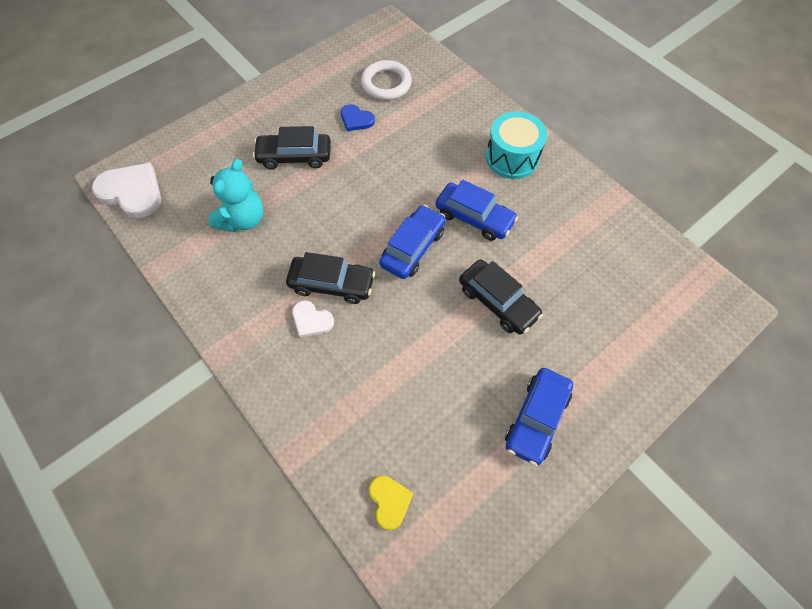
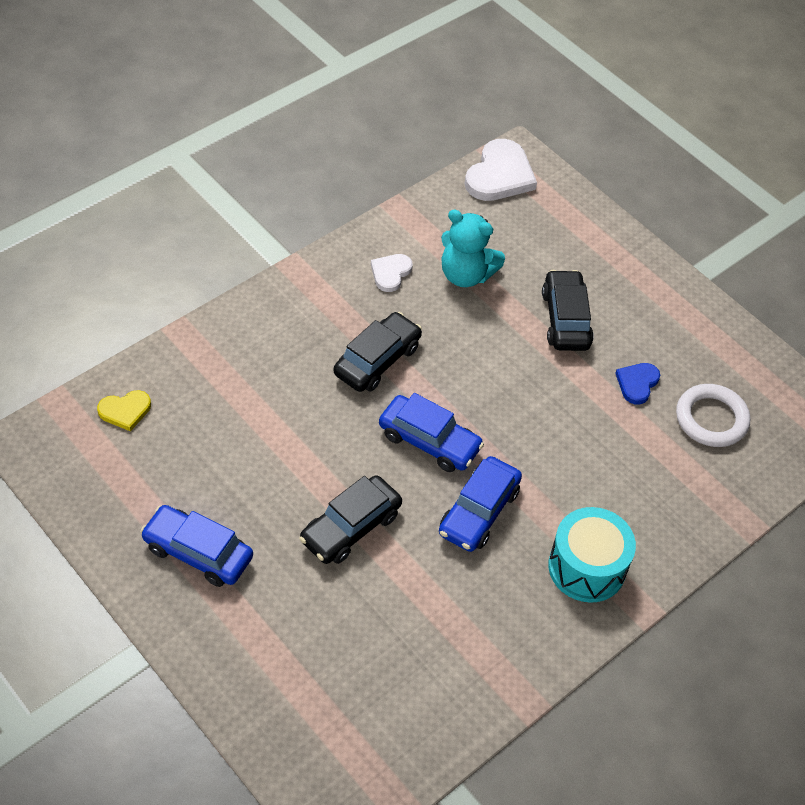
camera: 85 degrees right, 10 degrees down
(311, 320) = (331, 343): white heart -> white heart (390, 273)
(332, 284) = (377, 360): black car -> black car turned 150 degrees counterclockwise

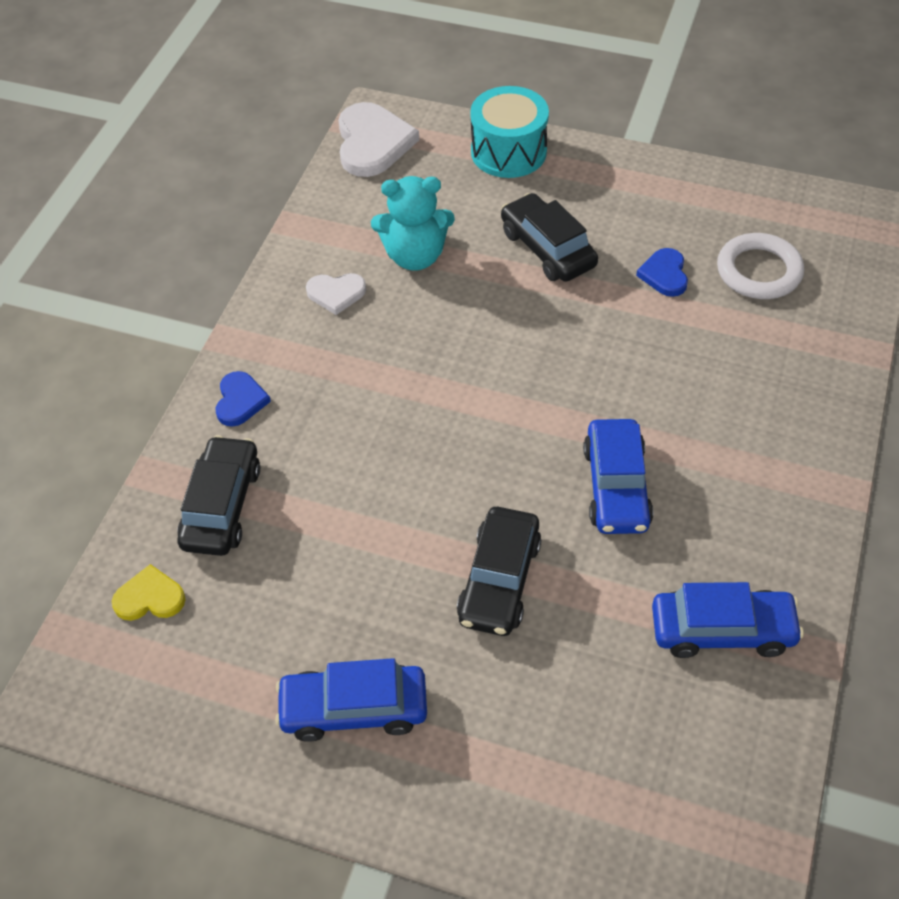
camera: 25 degrees left, 0 degrees up
(125, 411) = (150, 597): yellow heart -> yellow heart turned 135 degrees counterclockwise
(272, 314) = (240, 401): none -> blue heart
(377, 360) = (391, 389): black car -> black car (222, 506)
(390, 273) = (336, 293): white heart -> white heart turned 90 degrees counterclockwise
(429, 441) = (510, 443): blue car -> blue car (722, 630)
(586, 567) = (764, 481): turquoise drum -> turquoise drum (508, 152)

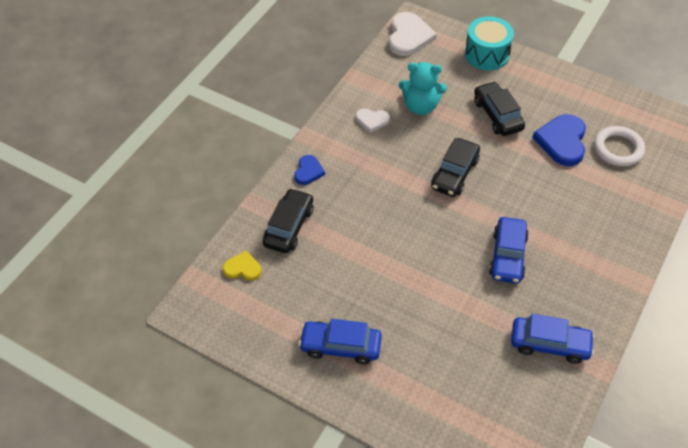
camera: 10 degrees right, 0 degrees up
(499, 580) = (432, 294): black car -> black car (454, 173)
(664, 274) = (562, 141): blue heart -> blue heart, size x1.79

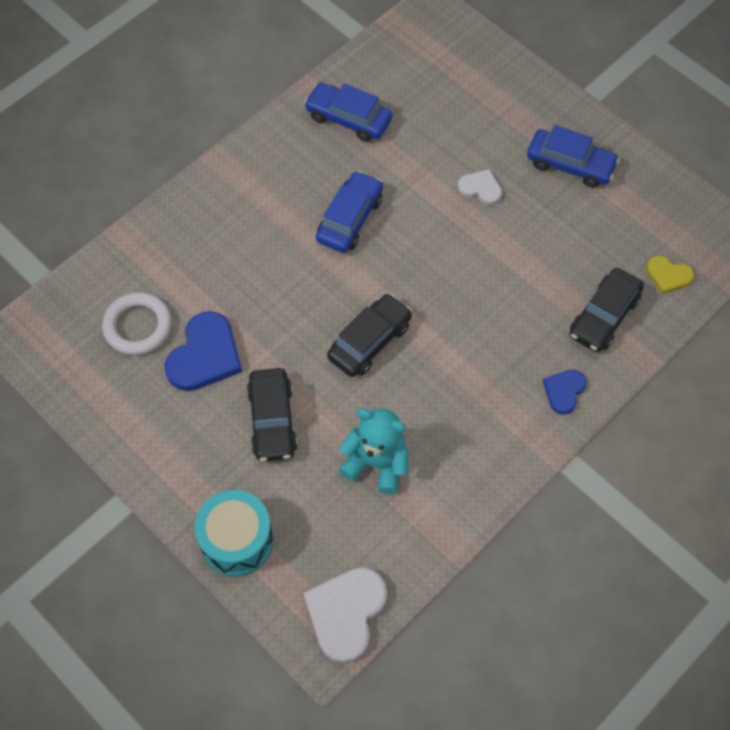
camera: 165 degrees left, 10 degrees up
(372, 120) = (455, 455): white heart -> white heart (480, 188)

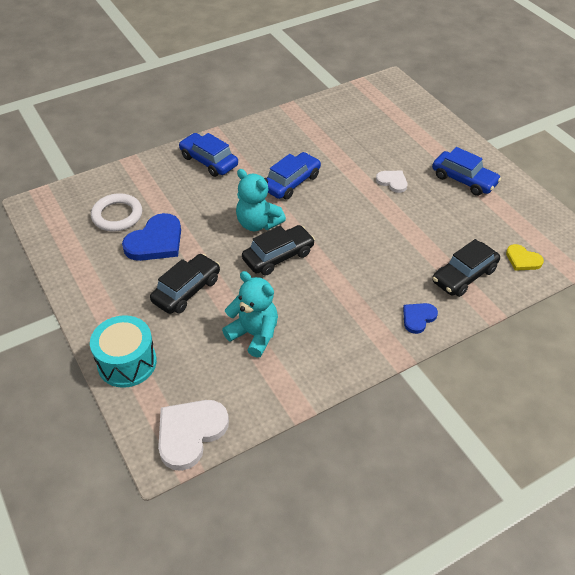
camera: 15 degrees right, 15 degrees down
(272, 420) = (187, 290): black car -> black car turned 150 degrees counterclockwise
(327, 296) = (258, 223): none -> turquoise teddy bear
(348, 118) = (311, 128): blue car -> blue car (209, 161)

